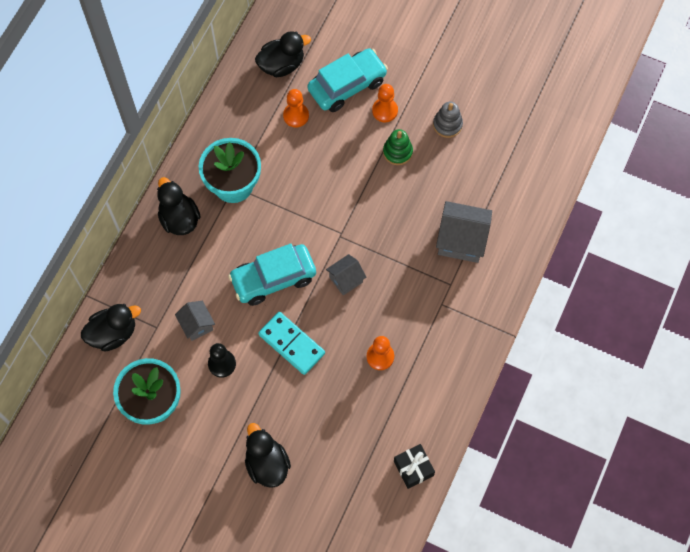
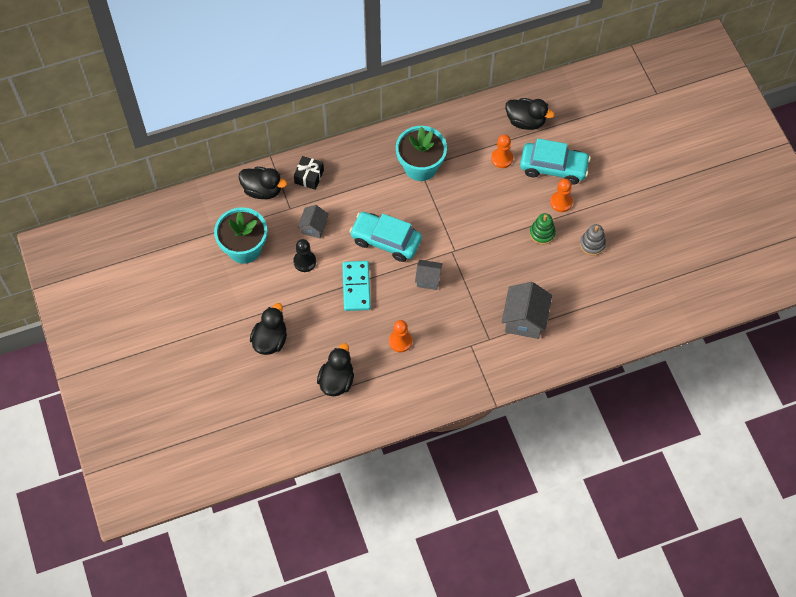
camera: 45 degrees right, 5 degrees down
(179, 218) = (368, 159): black duck -> black duck (337, 380)
(413, 468) = (350, 422): black gift -> black gift (309, 176)
(461, 240) = (524, 320): grey house -> grey house turned 45 degrees clockwise

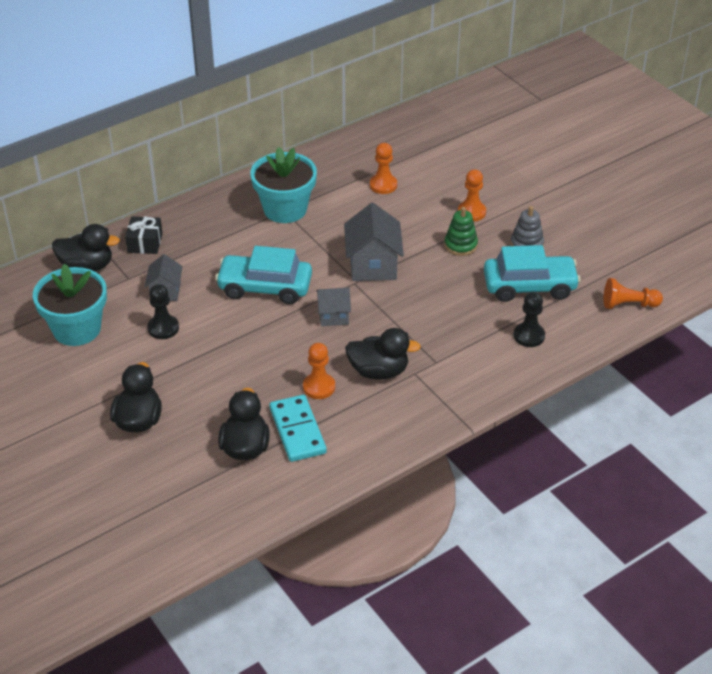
camera: 15 degrees left, 20 degrees down
(356, 287) = (241, 341): turquoise domino -> turquoise domino (297, 430)
(524, 320) = (473, 333): grey house -> grey house (373, 265)
(526, 121) = (399, 147): black duck -> black duck (379, 371)
(553, 167) = (449, 182): turquoise car -> turquoise car (529, 286)
(564, 332) = (529, 336): none -> black pawn
(648, 320) = (628, 304): none -> orange pawn

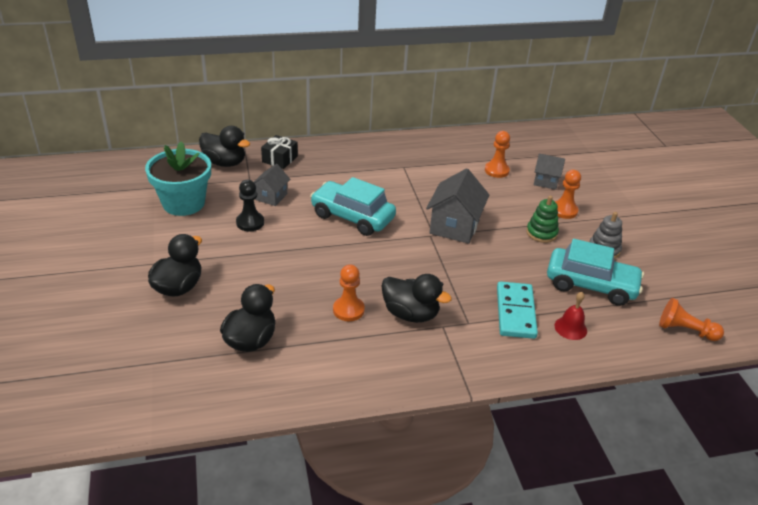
camera: 20 degrees right, 5 degrees down
(285, 209) = (405, 166): turquoise flower pot -> none
(297, 430) = (306, 341): turquoise domino -> turquoise domino (515, 312)
(333, 316) = (397, 256): grey house -> grey house (546, 181)
(529, 336) = (570, 328): black pawn -> red bell

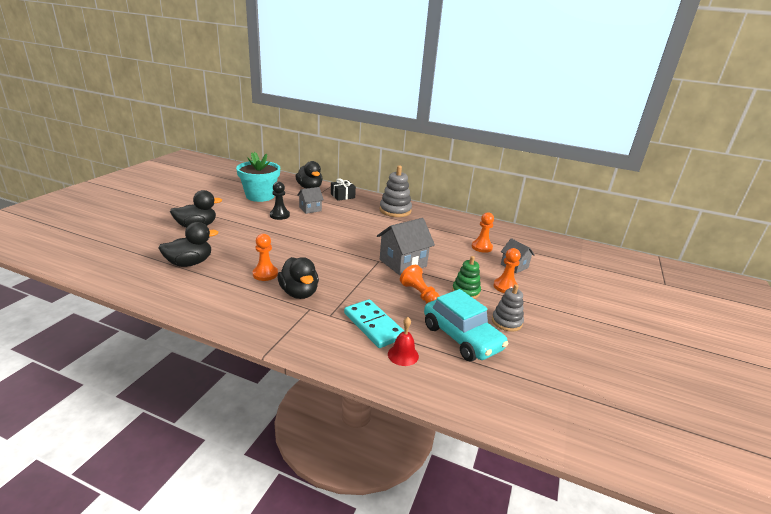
camera: 35 degrees right, 10 degrees down
(352, 217) = (342, 234): turquoise car -> none
(362, 156) = (395, 210): none -> grey stacking toy
(515, 312) = (373, 325): turquoise domino -> turquoise domino turned 75 degrees counterclockwise
(685, 330) = (509, 408): orange pawn -> orange pawn (419, 294)

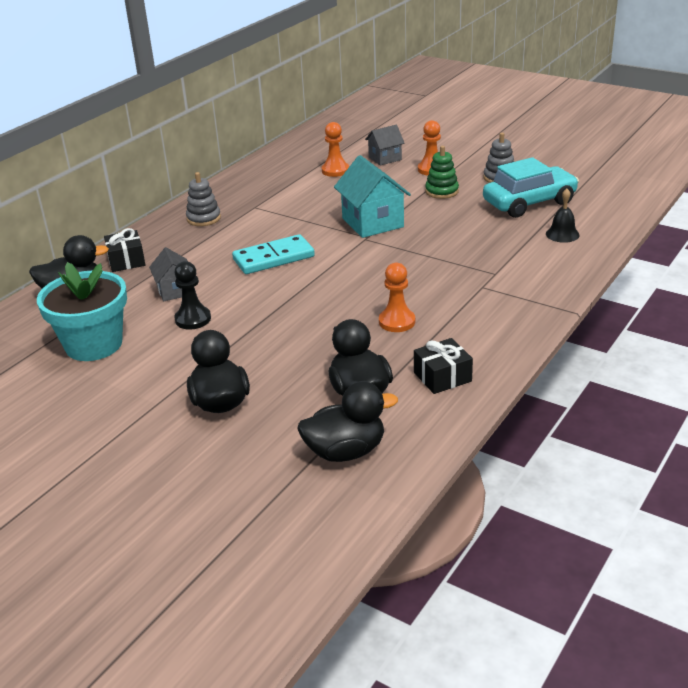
camera: 75 degrees left, 5 degrees up
(193, 291) = (442, 377): none -> black gift
(299, 293) = (446, 294): black duck -> black duck (345, 451)
(373, 325) = (513, 247): turquoise domino -> turquoise domino (273, 258)
(395, 210) = (203, 218): grey stacking toy -> grey stacking toy, size x0.65
(403, 263) = (372, 223): grey house -> turquoise house
(403, 355) = (562, 234): red bell -> black bell
(419, 294) = (448, 218): orange pawn -> none

